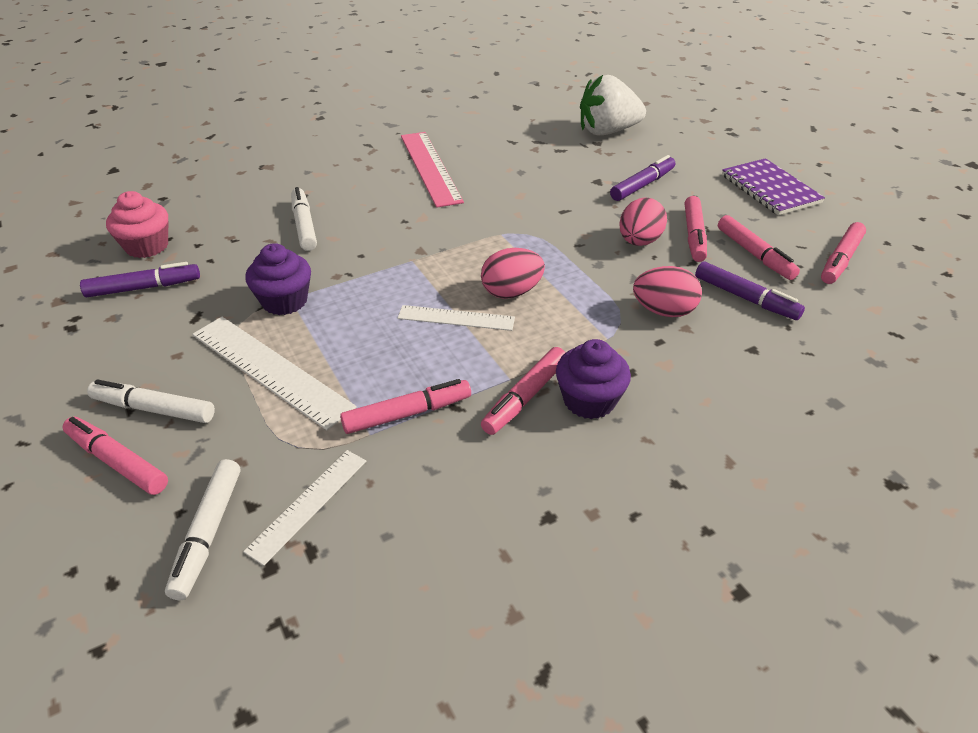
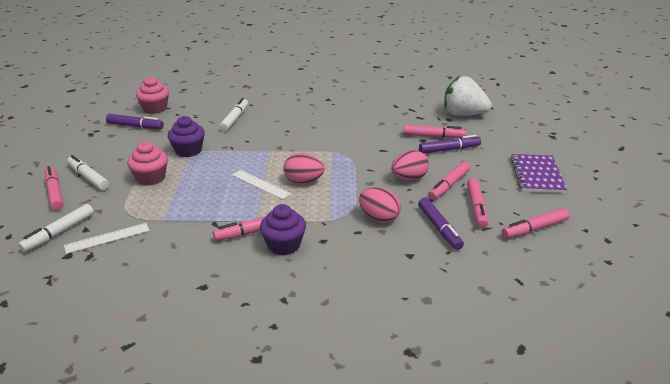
camera: 30 degrees right, 10 degrees down
(270, 370) = (151, 178): white ruler -> pink cupcake
(407, 413) = (189, 218): pink marker -> pink marker (433, 136)
(430, 168) = (331, 108): pink ruler -> none

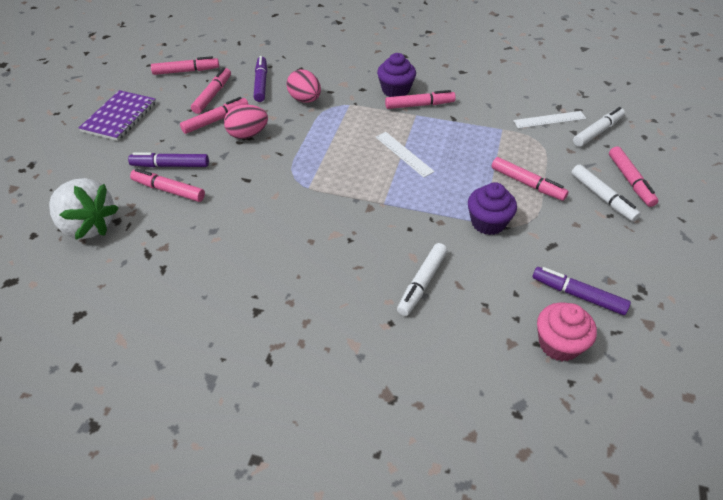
camera: 165 degrees left, 15 degrees up
(151, 178) = (527, 183): pink cupcake -> pink marker
(303, 181) = (357, 150): pink egg -> none

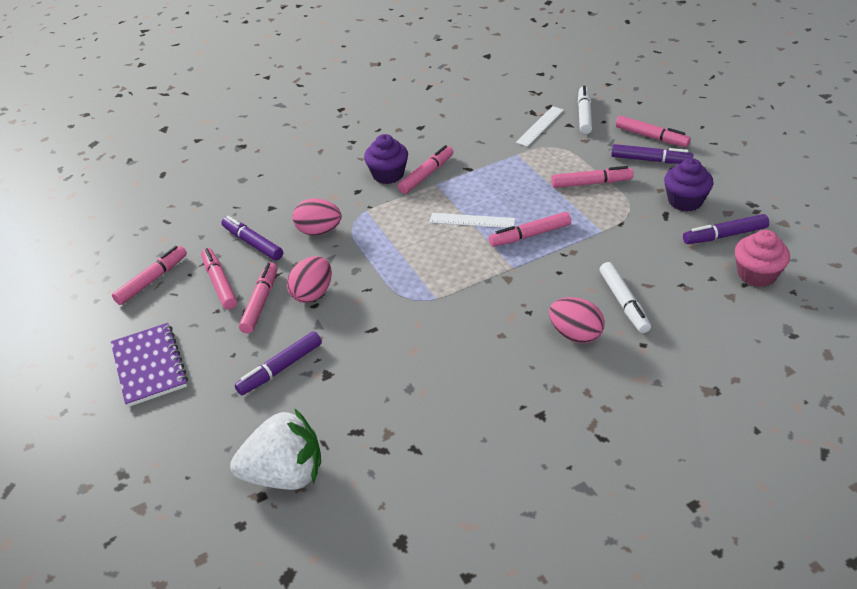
camera: 40 degrees left, 5 degrees down
(169, 190) = (315, 389): pink marker -> pink marker (530, 235)
(356, 278) = (575, 334): none -> pink egg
(488, 222) = (605, 229): purple cupcake -> purple cupcake (685, 201)
(602, 197) = (650, 160): white marker -> purple marker

